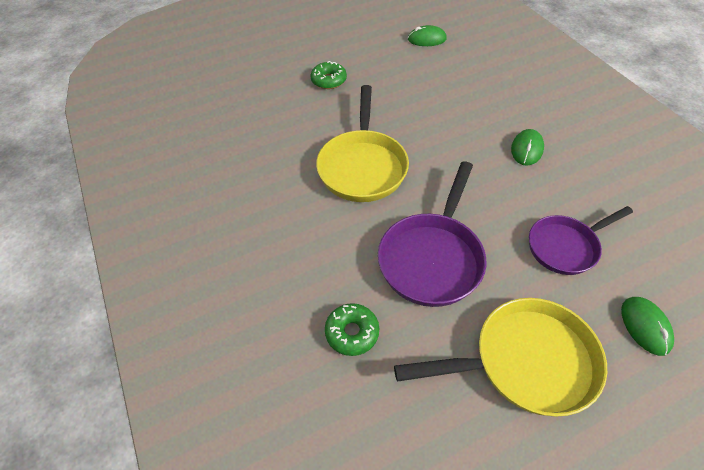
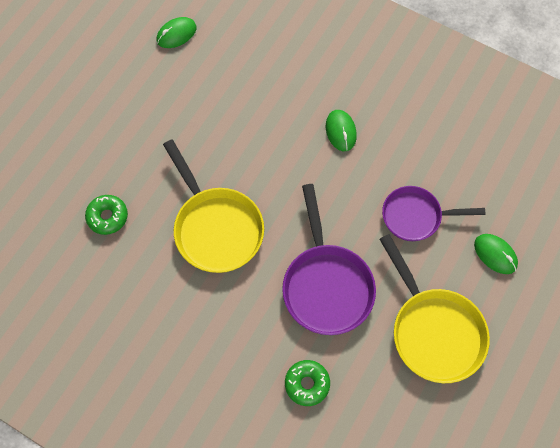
camera: 35 degrees left, 15 degrees up
(329, 80) = (115, 142): green donut -> green donut (107, 217)
(525, 362) = (433, 331): yellow pan -> yellow pan turned 105 degrees clockwise
(565, 247) = (415, 216): purple pan -> purple pan turned 60 degrees clockwise

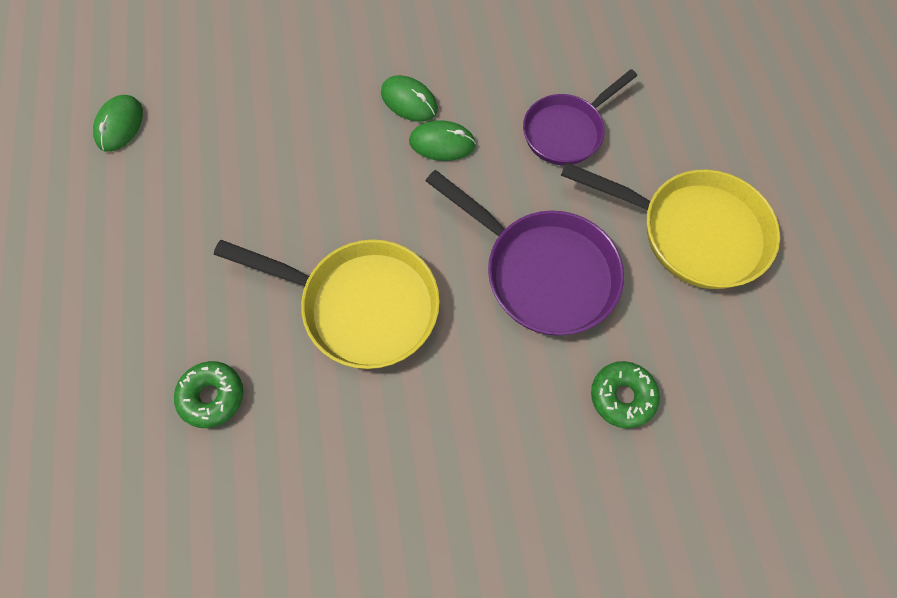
camera: 40 degrees left, 0 degrees up
(495, 254) = (677, 111): green mouse -> green mouse (442, 143)

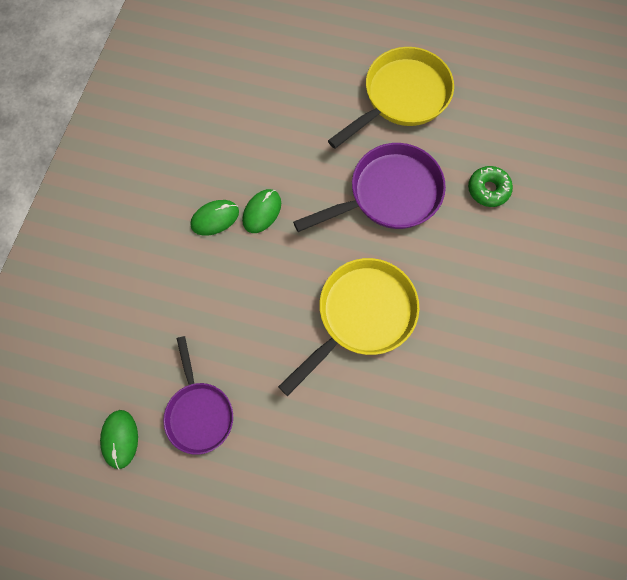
camera: 65 degrees left, 5 degrees up
(120, 125) = (120, 439): green mouse -> green mouse turned 45 degrees clockwise
(212, 396) = (384, 439): green donut -> none
(566, 131) = (293, 131): purple pan -> purple pan (199, 412)

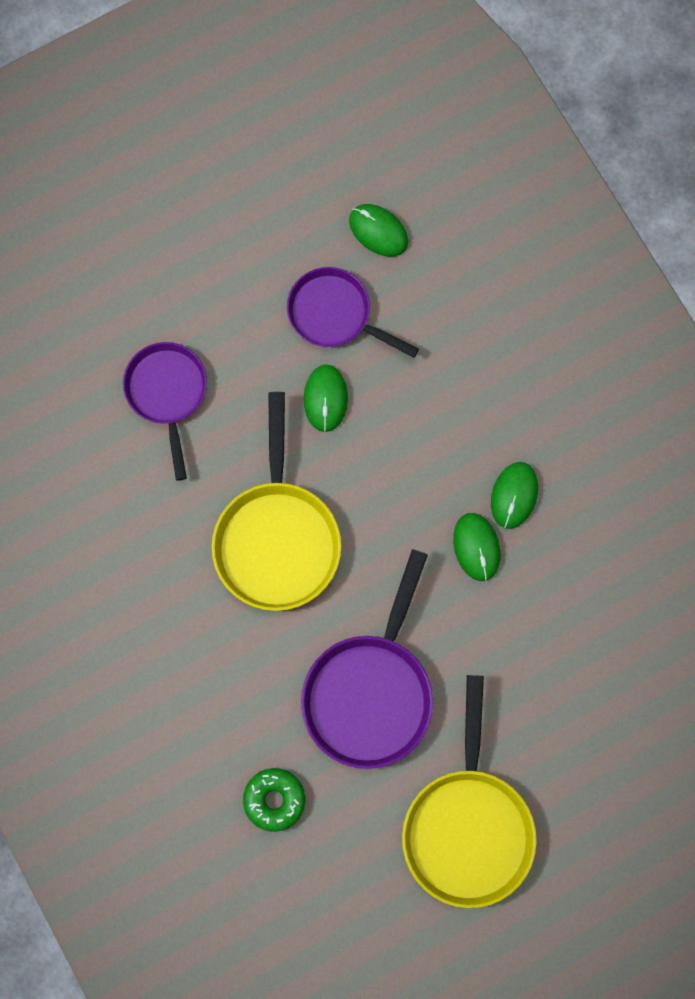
camera: 135 degrees right, 5 degrees up
(256, 367) = (325, 399): none -> green mouse
(344, 463) = (167, 393): none -> purple pan

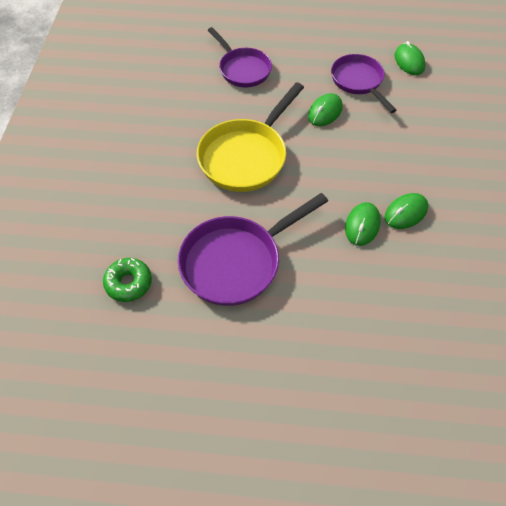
camera: 35 degrees right, 20 degrees down
(167, 393) = (242, 69): purple pan -> purple pan turned 120 degrees clockwise
(467, 826) = (236, 381): yellow pan -> none

